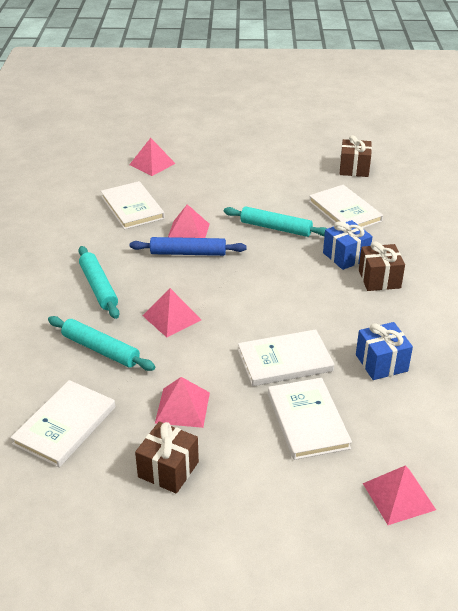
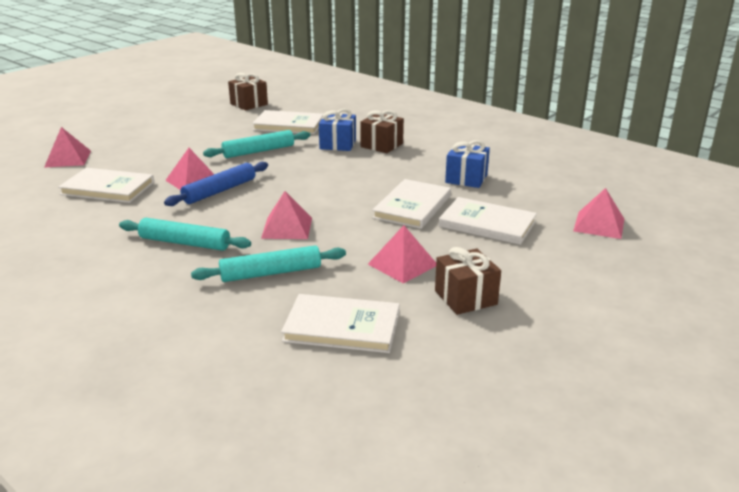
camera: 50 degrees left, 10 degrees down
(65, 425) = (342, 327): white book -> white book turned 60 degrees counterclockwise

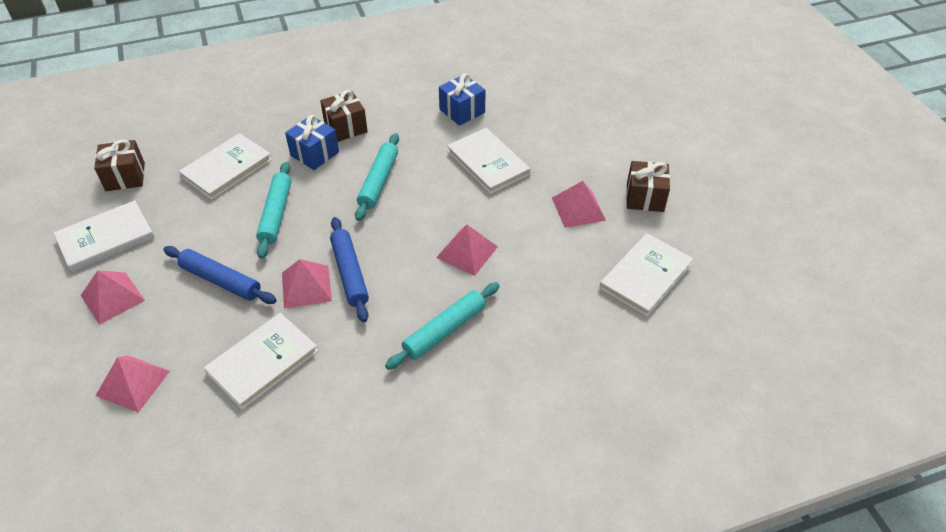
camera: 60 degrees left, 20 degrees up
(177, 155) = (220, 280): none -> blue rolling pin
(270, 273) = (540, 289): turquoise rolling pin -> turquoise rolling pin (378, 181)
(487, 224) = (548, 137): white book -> white book (106, 238)
(599, 224) = (590, 86): pink pyramid -> pink pyramid (112, 297)

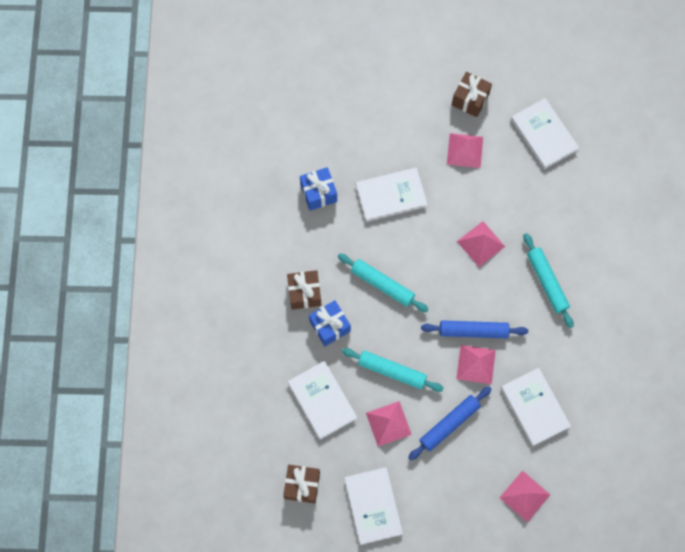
camera: 70 degrees left, 25 degrees up
(112, 297) = (440, 505): pink pyramid -> pink pyramid (388, 423)

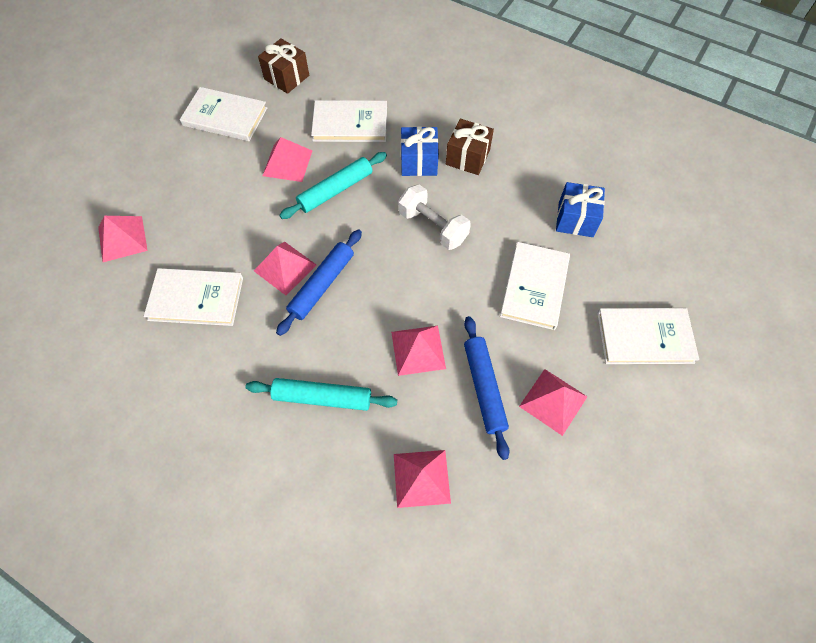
camera: 120 degrees right, 10 degrees down
(382, 284) = (433, 227): turquoise rolling pin -> white dumbbell
(449, 424) = (245, 211): blue rolling pin -> blue rolling pin (484, 387)
(470, 99) = (627, 450): brown gift -> none
(544, 134) = (525, 522): white book -> white book (644, 337)
(556, 199) = (421, 478): none -> pink pyramid

